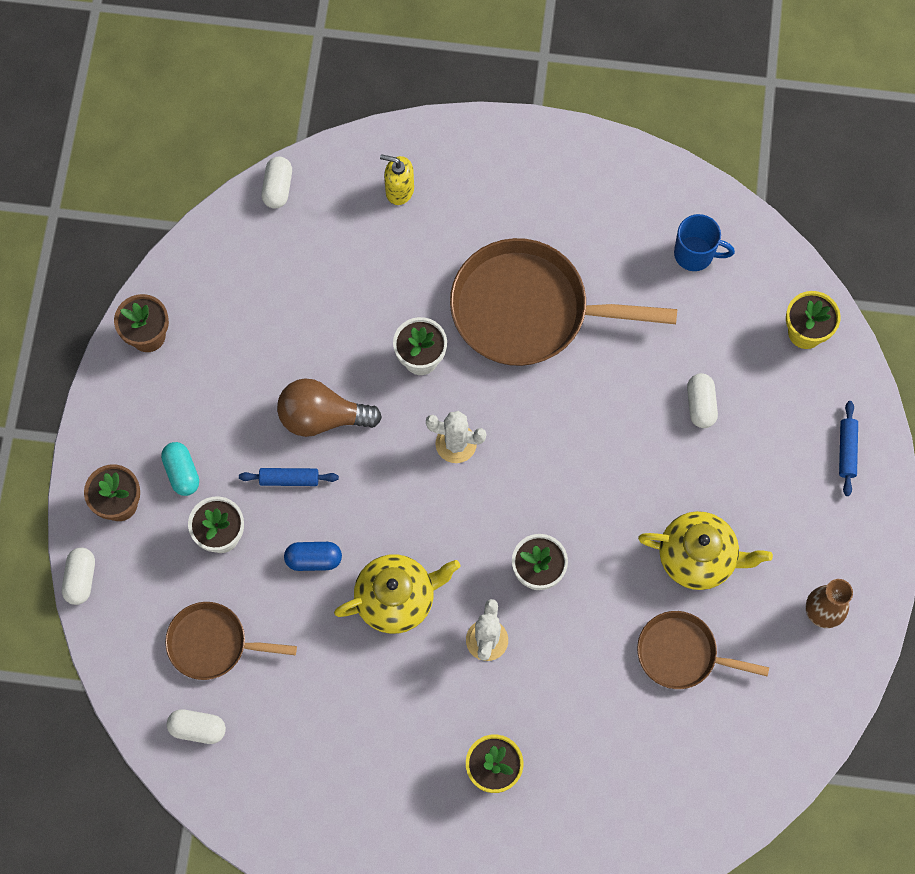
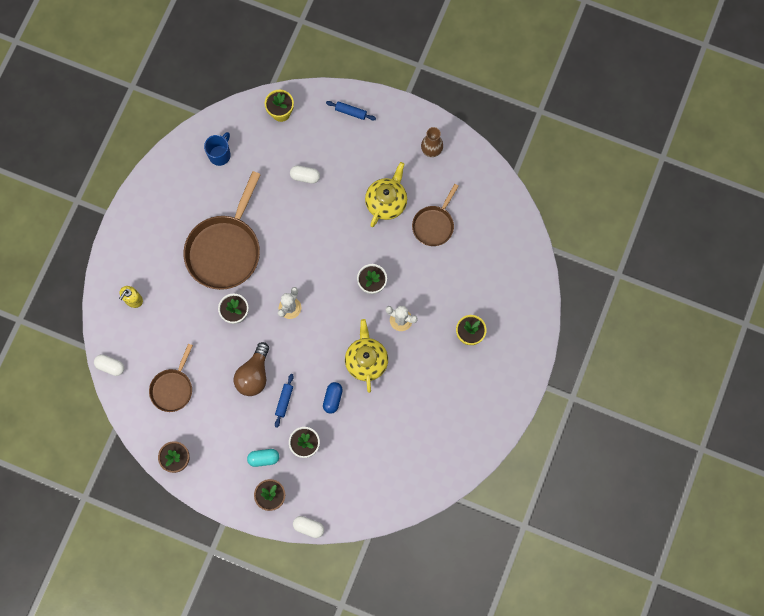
camera: 75 degrees left, 5 degrees up
(197, 729) = (408, 482): white capsule -> none
(212, 643) = (364, 463): brown pan -> brown pan (173, 388)

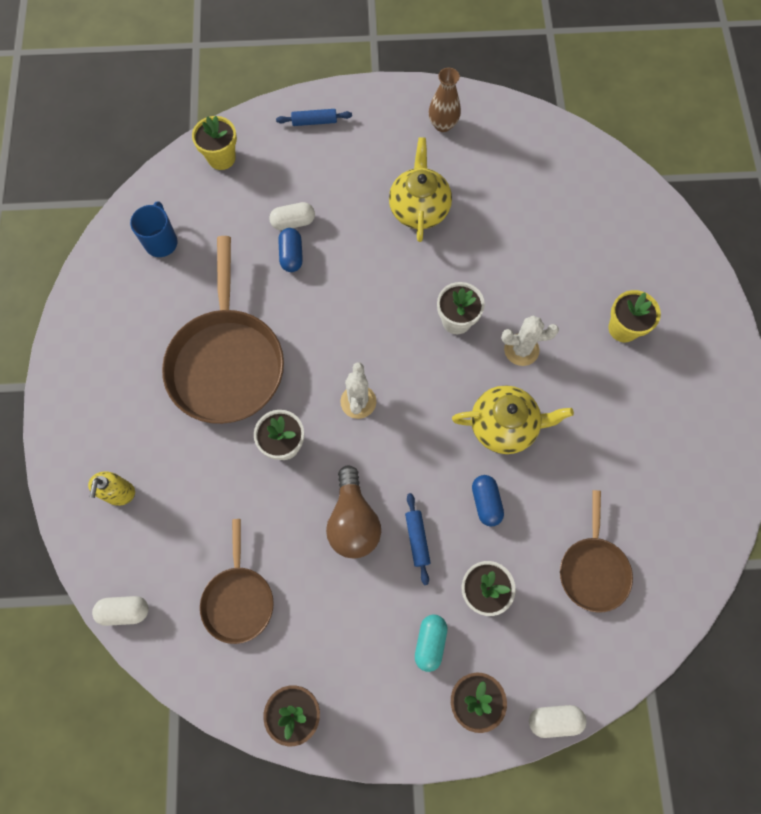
camera: 25 degrees left, 5 degrees down
(263, 458) = (430, 642): turquoise capsule -> turquoise capsule turned 45 degrees counterclockwise
(294, 198) = (291, 255): none -> blue capsule
(366, 360) = (504, 426): yellow teapot -> yellow teapot turned 120 degrees clockwise
(434, 225) = (497, 211): brown pan -> brown pan (593, 569)

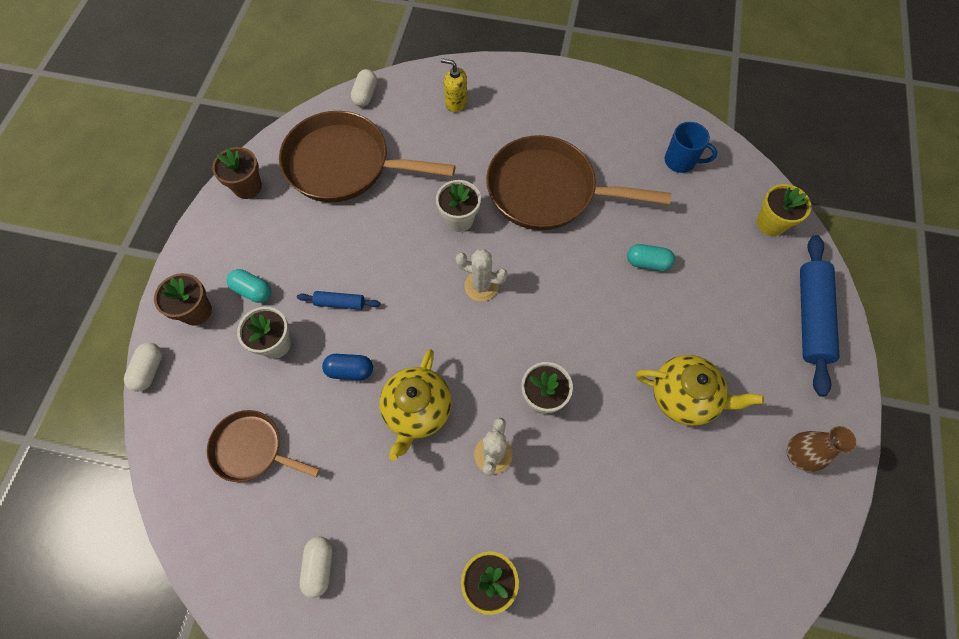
camera: 105 degrees right, 5 degrees down
(238, 599) = (344, 165): brown pan -> brown pan, size x1.80
(291, 255) = (647, 262): blue capsule -> turquoise capsule
(293, 222) = (685, 272): white capsule -> white capsule (319, 566)
(314, 121) = (811, 317): blue rolling pin -> blue rolling pin, size x2.04
(353, 521) = (374, 257): brown light bulb -> none

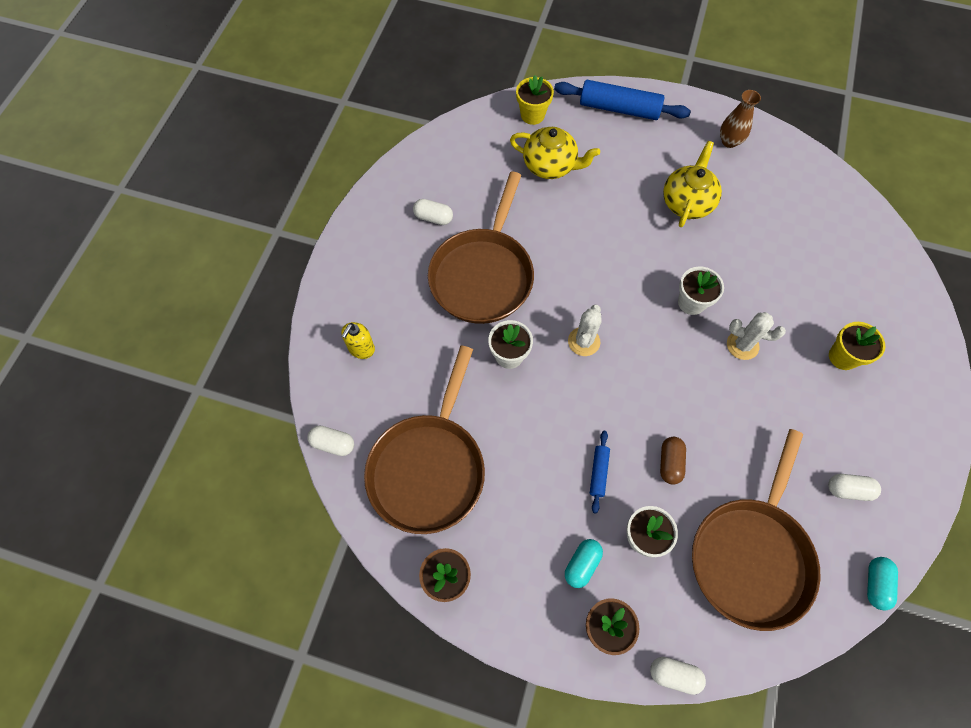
camera: 85 degrees left, 0 degrees up
(252, 449) = (751, 555): brown pan -> brown pan, size x1.80
(350, 370) = (670, 463): blue capsule -> brown capsule
(417, 410) = (707, 404): yellow teapot -> yellow teapot (550, 166)
(608, 143) = (433, 218): none -> white capsule
(647, 262) = (565, 207): turquoise capsule -> turquoise capsule (875, 584)
(680, 161) = (462, 165): blue mug -> none

